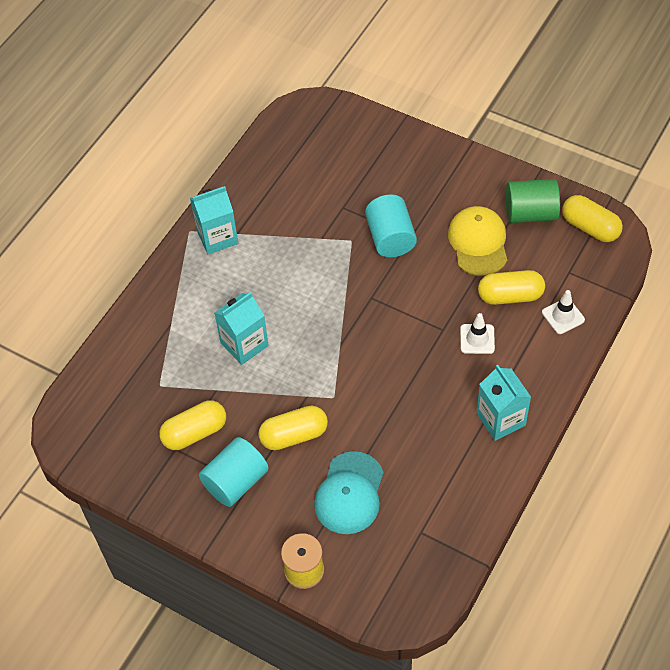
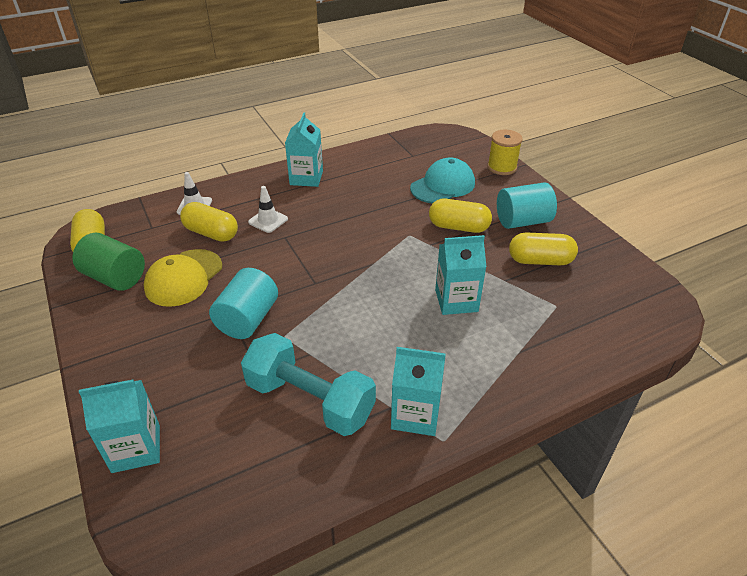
camera: 150 degrees left, 15 degrees down
(292, 209) = (310, 400): none -> turquoise dumbbell
(368, 130) = (136, 448): none -> turquoise carton

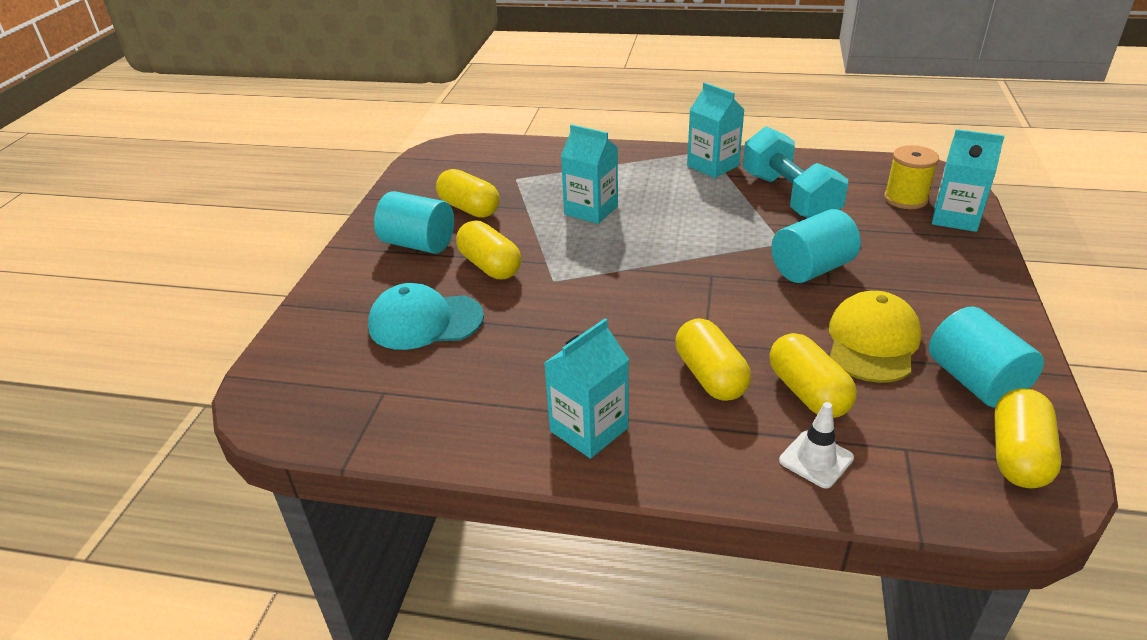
camera: 140 degrees left, 5 degrees down
(115, 277) = (975, 381): green cylinder -> turquoise cylinder
(184, 278) = (872, 342): yellow cap -> yellow cap turned 45 degrees counterclockwise
(268, 220) = (710, 376): white traffic cone -> yellow capsule
(502, 167) = (315, 312): yellow spool -> yellow spool (905, 199)

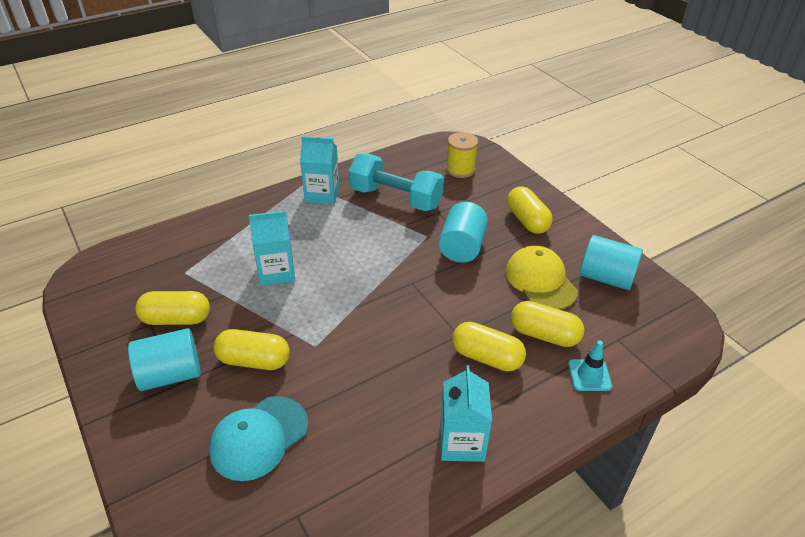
camera: 45 degrees left, 5 degrees up
(816, 459) = (589, 375): white traffic cone -> turquoise traffic cone
(955, 218) = (497, 171): turquoise carton -> none
(1017, 455) = (661, 311): yellow capsule -> yellow capsule (527, 220)

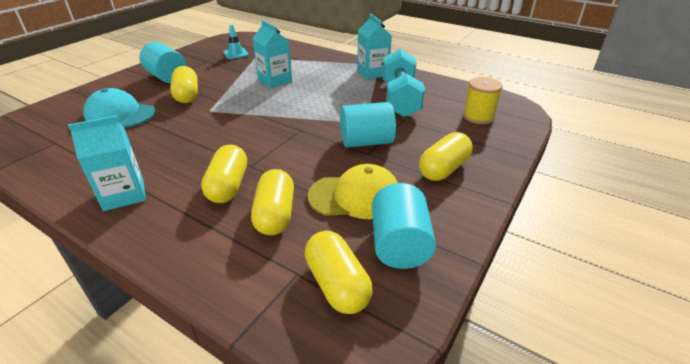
camera: 65 degrees right, 5 degrees down
(176, 319) = (213, 66): yellow capsule -> yellow capsule (337, 284)
(540, 281) = (355, 196): yellow cap -> yellow cap turned 45 degrees clockwise
(589, 375) = (229, 259): turquoise traffic cone -> turquoise traffic cone (236, 54)

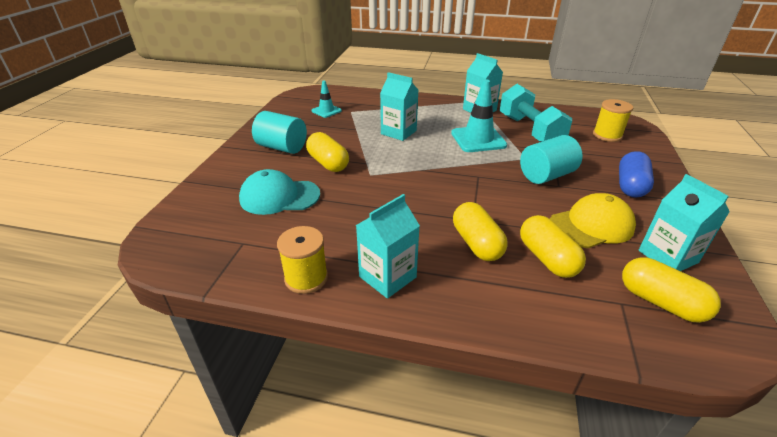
camera: 20 degrees left, 0 degrees up
(65, 179) = (306, 278): none -> yellow spool
(339, 98) = (478, 139): none -> turquoise traffic cone
(399, 244) = (667, 256): turquoise cylinder -> turquoise carton
(443, 169) = (630, 186): yellow capsule -> blue capsule

